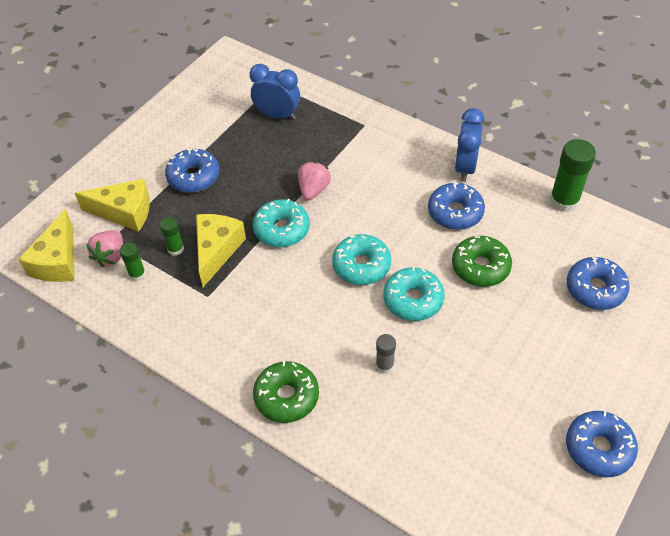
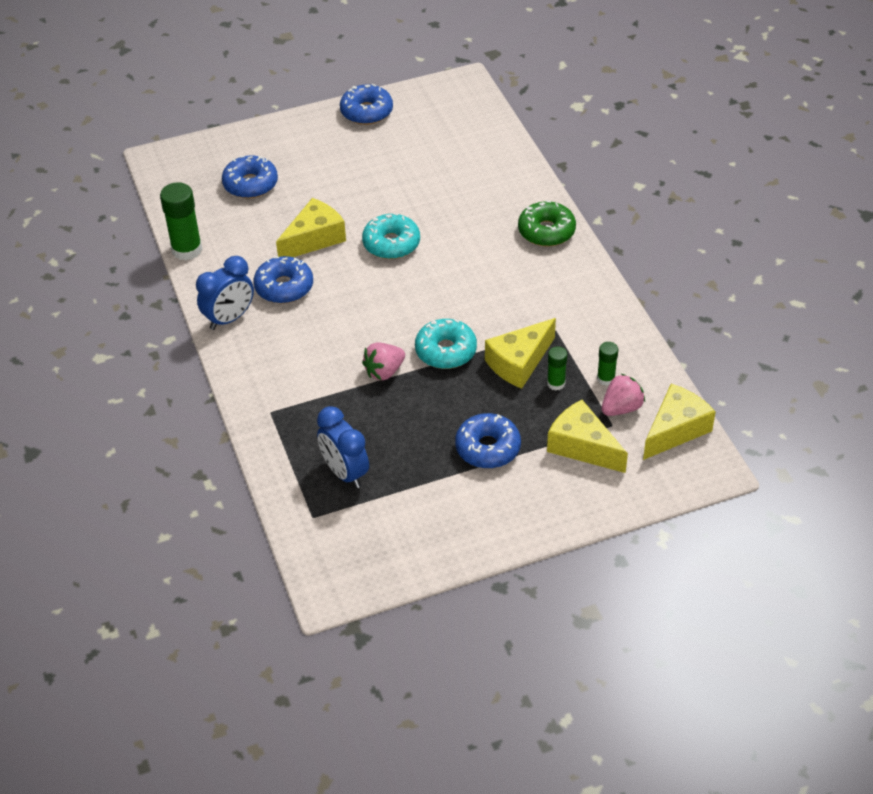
camera: 145 degrees left, 5 degrees down
(361, 265) = (406, 287): turquoise donut -> none
(384, 365) = (457, 215): grey glue stick -> none
(480, 267) = (314, 239): green donut -> yellow cheese

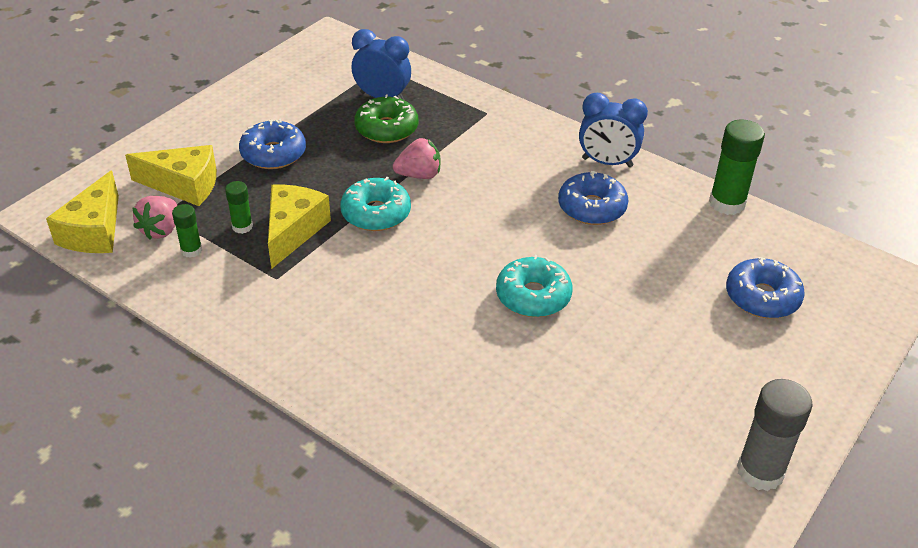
camera: 145 degrees right, 5 degrees down
(229, 318) = (607, 162): blue clock -> blue clock turned 90 degrees counterclockwise
(314, 239) = (619, 266): yellow cheese -> none
(366, 112) = (760, 471): blue donut -> grey glue stick
(384, 371) = (419, 175): pink strawberry -> pink strawberry turned 60 degrees clockwise
(546, 231) = (364, 392): green donut -> green donut (386, 129)

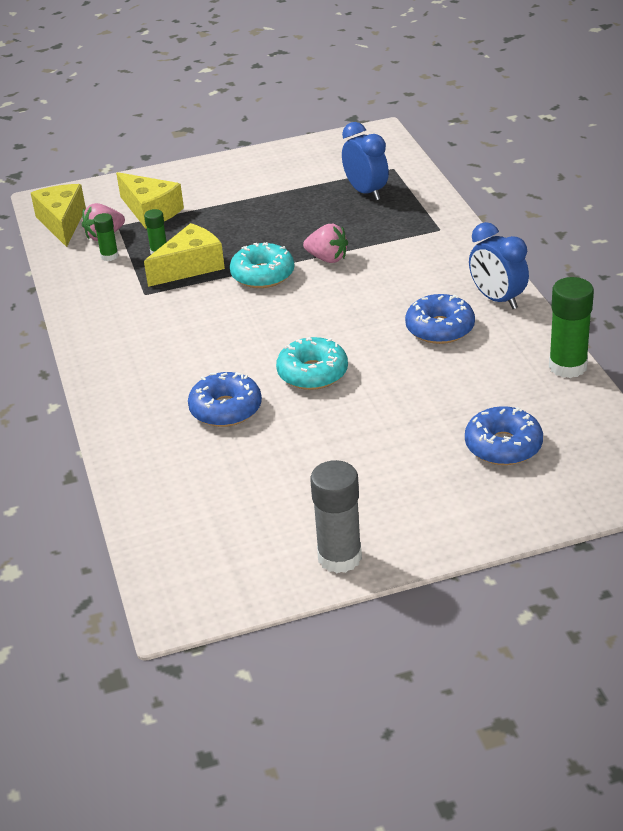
camera: 40 degrees right, 5 degrees down
(94, 231) = (62, 223): yellow cheese -> yellow cheese turned 120 degrees clockwise
(273, 154) = (236, 209): blue donut -> blue donut (226, 409)
(386, 129) = (342, 217): green donut -> none

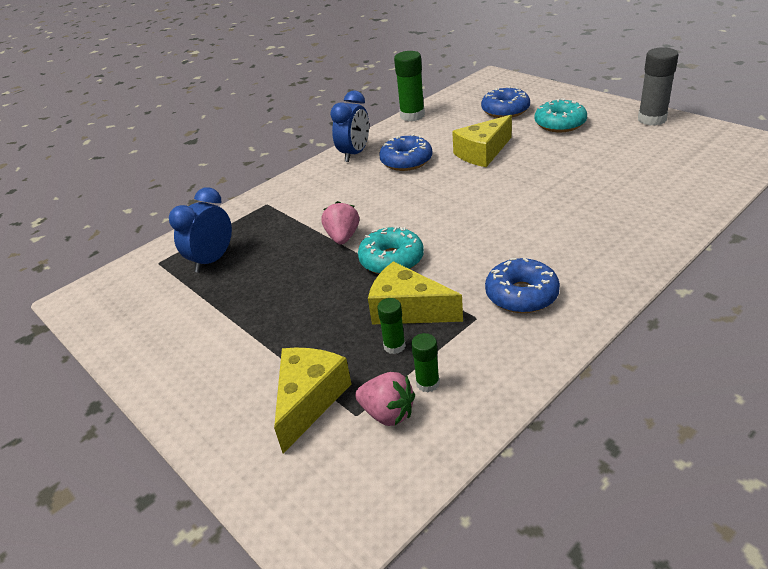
camera: 115 degrees left, 0 degrees up
(62, 223) = (378, 481): yellow cheese -> yellow cheese (482, 153)
(226, 409) = (582, 202): blue donut -> blue donut (521, 295)
(312, 373) = (503, 186): turquoise donut -> turquoise donut (560, 124)

